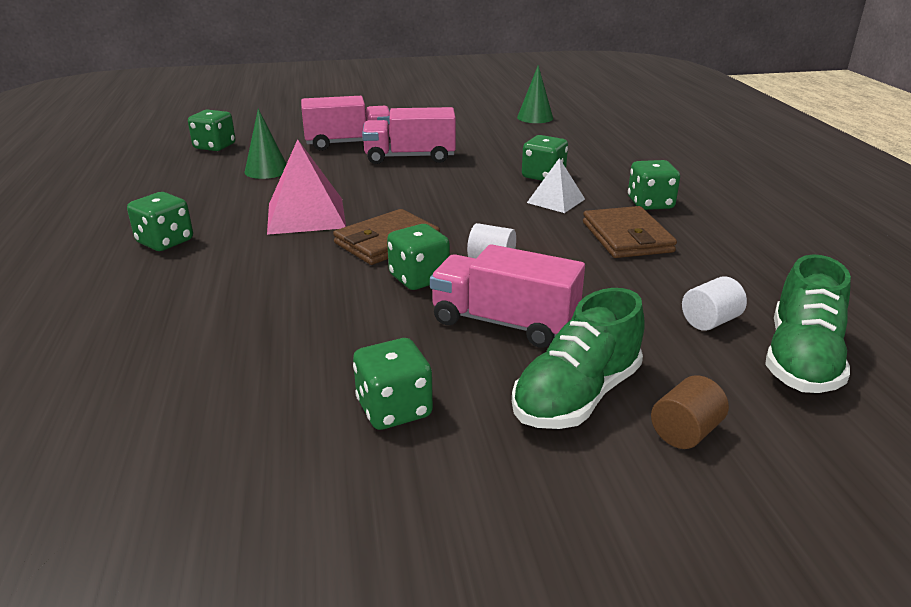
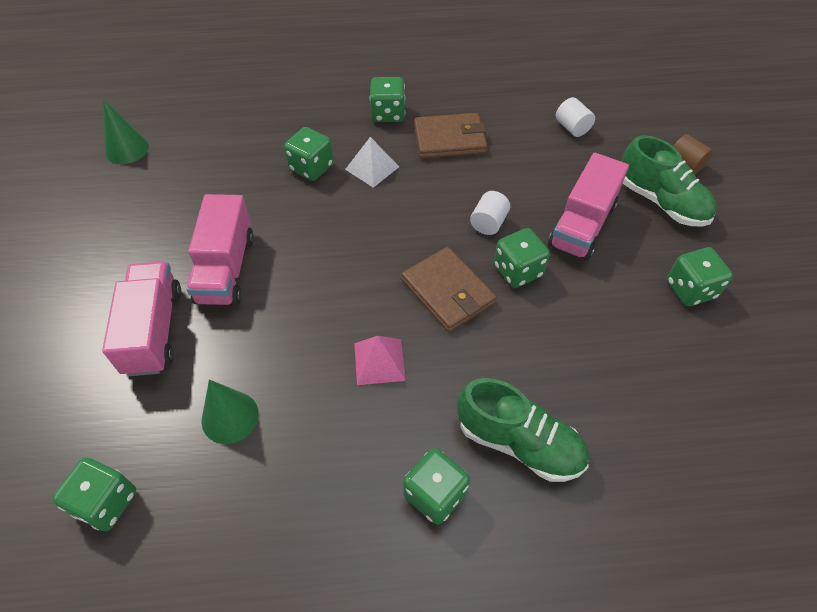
camera: 85 degrees left, 25 degrees up
(306, 215) = (379, 361): pink pyramid -> pink pyramid, size x0.60
(801, 360) = (610, 104): green shoe -> green shoe (519, 443)

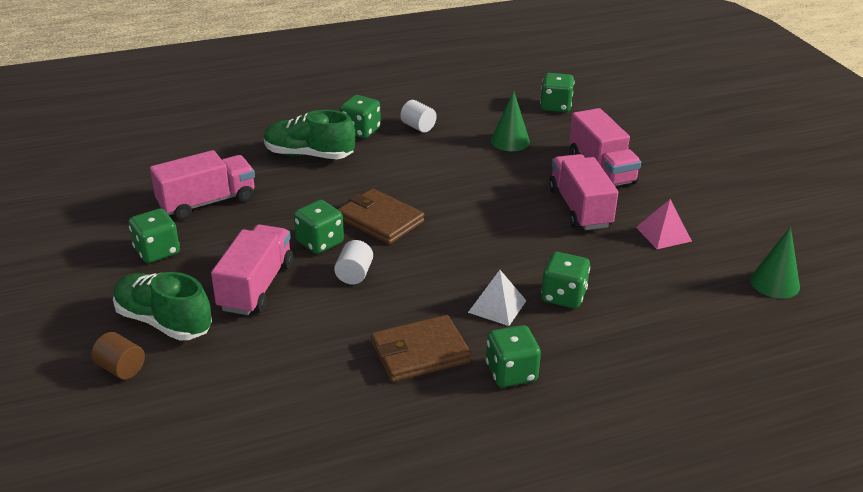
camera: 165 degrees right, 20 degrees down
(379, 361) = (421, 176): pink pyramid -> pink pyramid (663, 234)
(572, 128) = (262, 394): white cylinder -> white cylinder (418, 127)
(650, 362) = (207, 202): none -> pink truck

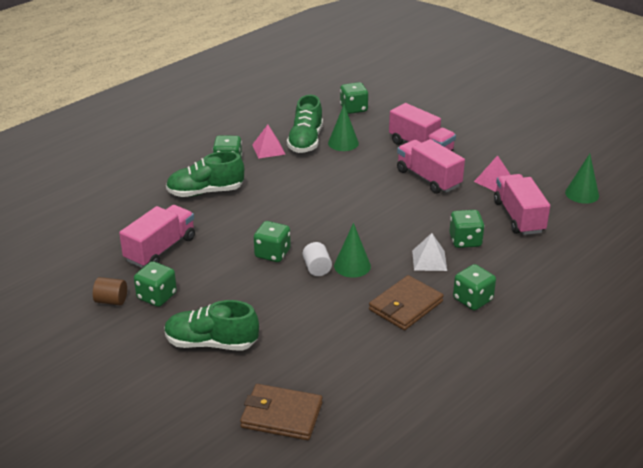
camera: 25 degrees left, 0 degrees up
(121, 368) = (211, 384): brown cylinder -> brown cylinder (111, 301)
(256, 286) = (255, 298): pink truck -> pink truck (518, 217)
(380, 220) = (301, 225): brown wallet -> brown wallet (281, 415)
(397, 284) = (352, 266): none -> green cone
(418, 127) = (268, 149): white cylinder -> pink pyramid
(468, 128) = (305, 141): none -> green shoe

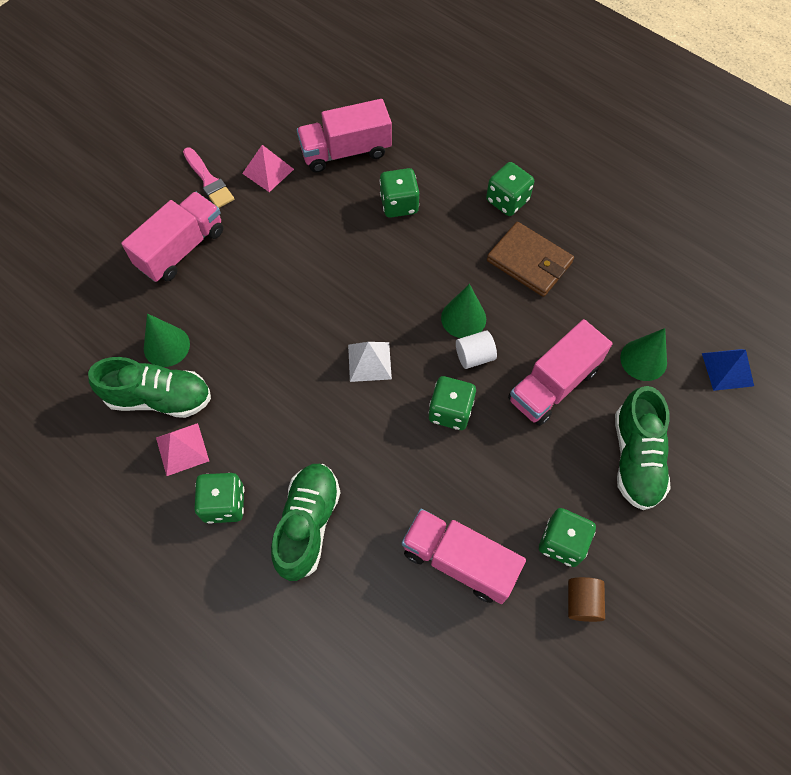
camera: 95 degrees left, 30 degrees up
(205, 192) = (307, 524): green shoe -> green shoe turned 150 degrees counterclockwise
(281, 415) = (727, 369): brown wallet -> blue pyramid
(353, 109) = (61, 338): green dice -> none
(428, 178) = (263, 240): pink truck -> pink truck (553, 385)
(429, 260) = (442, 239): white pyramid -> white pyramid (369, 361)
(482, 157) = (208, 181): none -> pink brush
(582, 194) = (293, 90): green cone -> green cone (643, 360)

